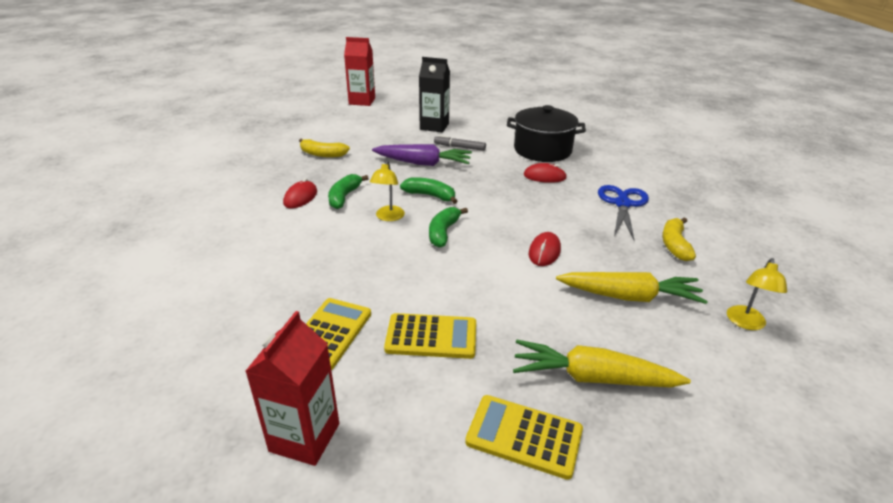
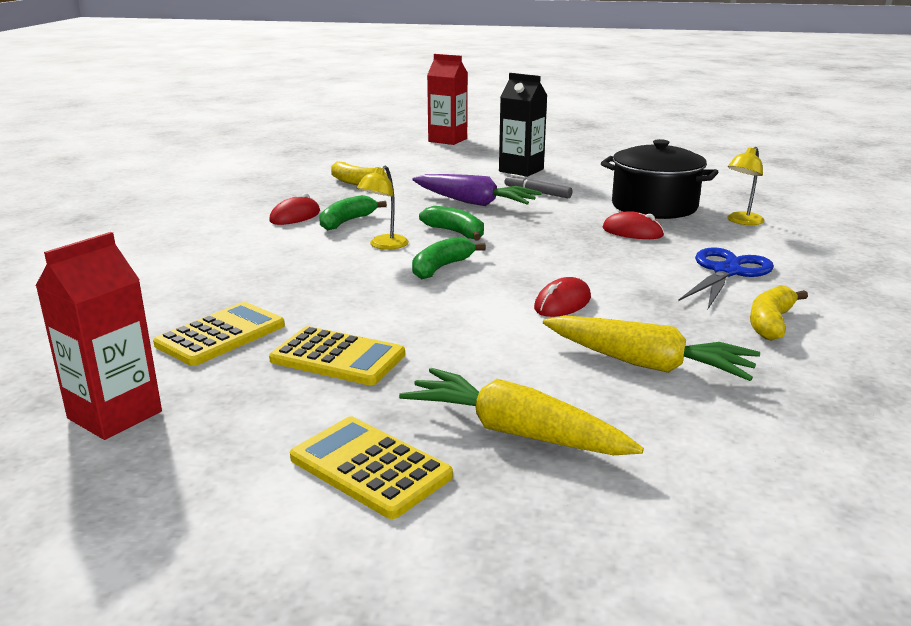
camera: 20 degrees right, 10 degrees down
(746, 323) = (811, 421): yellow lamp -> yellow lamp (742, 221)

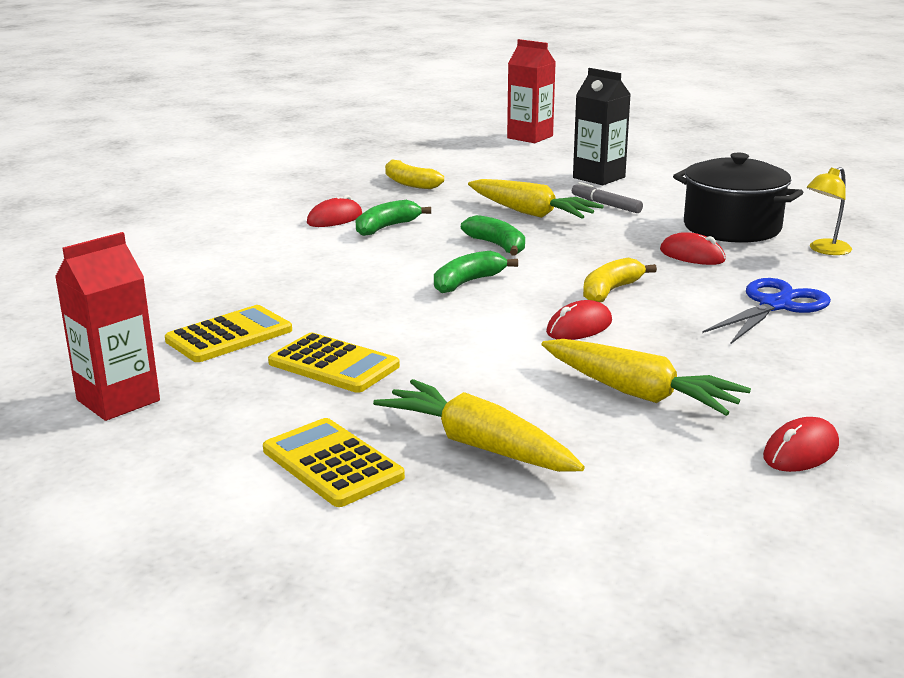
camera: 10 degrees right, 0 degrees up
(384, 245) = (417, 255): yellow lamp -> none
(474, 202) = (530, 213): purple carrot -> yellow carrot
(771, 323) = (793, 362): yellow banana -> yellow banana (610, 291)
(826, 410) = (801, 451): none -> red mouse

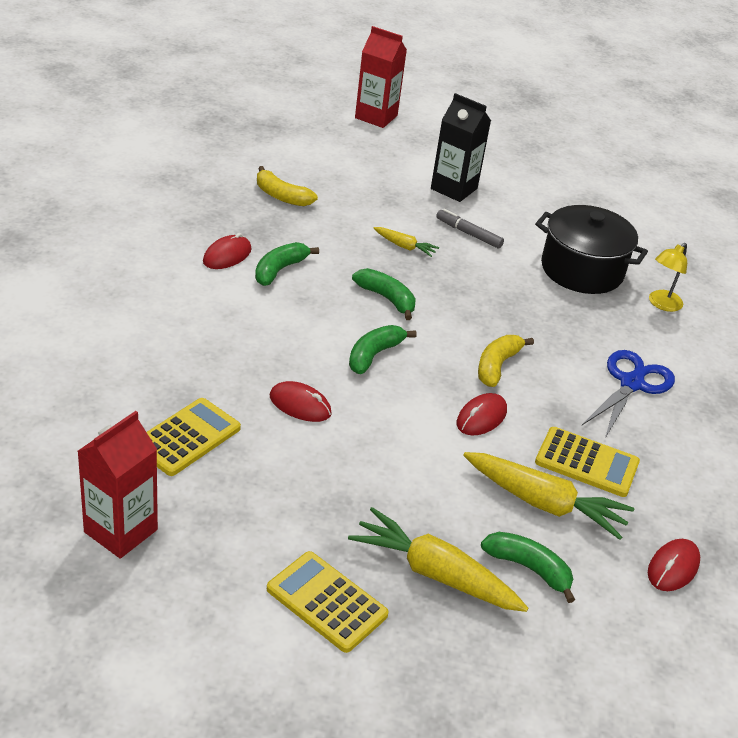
camera: 15 degrees left, 15 degrees up
(333, 364) = (290, 475): yellow calculator -> yellow calculator (586, 463)
(530, 213) = (404, 246): yellow carrot -> yellow carrot, size x0.51
(603, 445) = (529, 568): none -> green banana
(692, 255) = (555, 313): red mouse -> red mouse (300, 405)

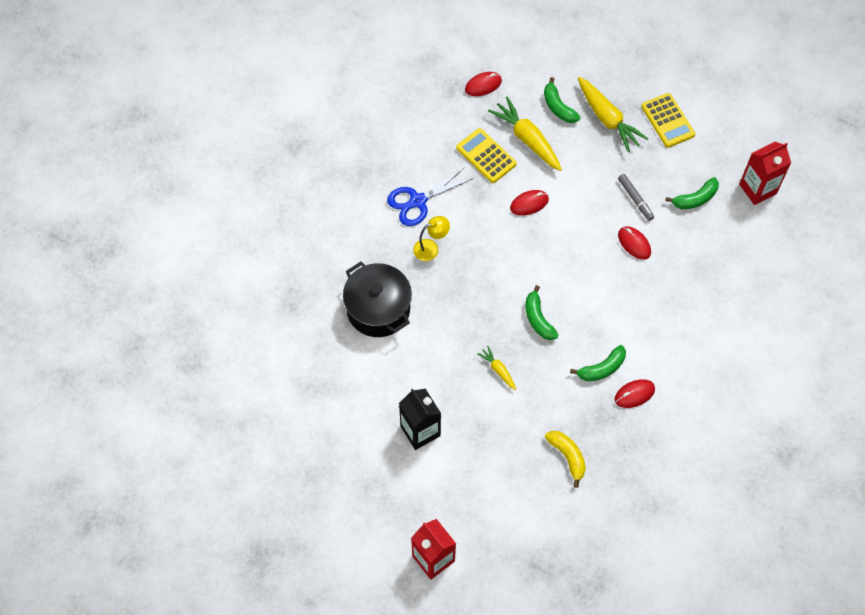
camera: 150 degrees left, 25 degrees up
(187, 437) = (708, 239): yellow calculator -> none
(374, 355) = (571, 270): green banana -> green banana (695, 199)
(468, 233) = (440, 372): grey marker -> grey marker (635, 199)
(497, 366) = (496, 239): yellow banana -> none
(661, 304) = (344, 260): yellow lamp -> yellow lamp (431, 248)

